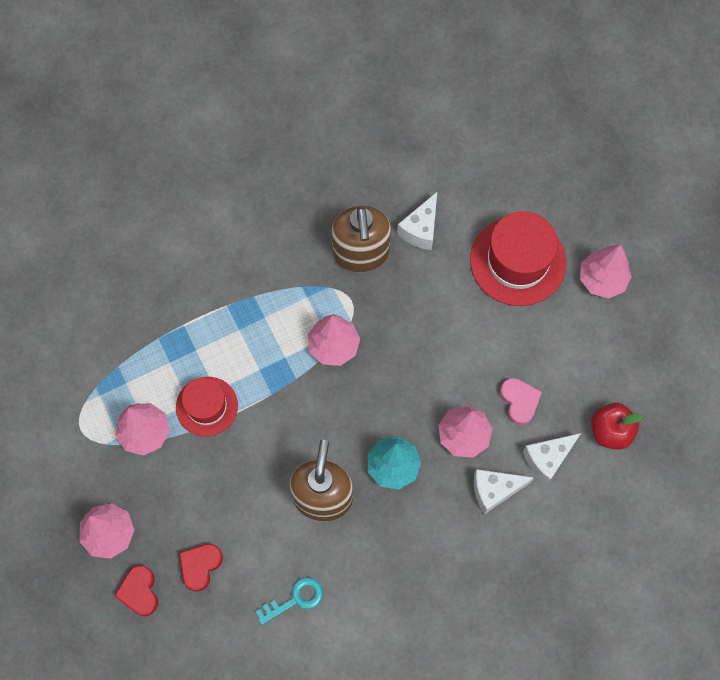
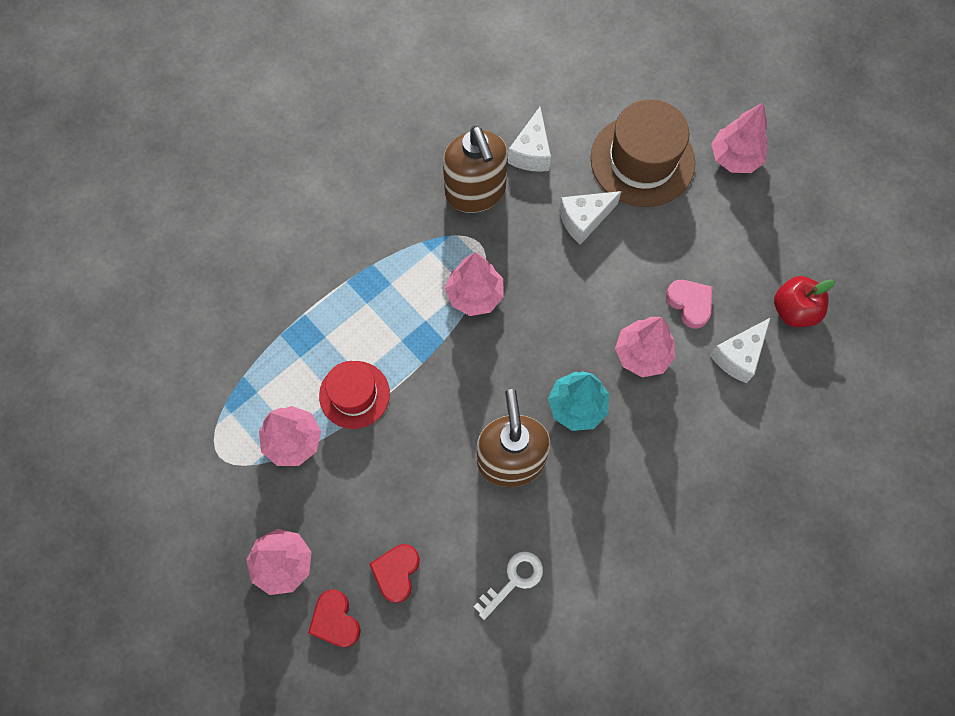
camera: 15 degrees left, 0 degrees up
(295, 599) = (513, 580): turquoise key -> white key
(494, 491) = (693, 404): white cheese -> white cheese (584, 220)
(518, 261) = (642, 160): red hat -> brown hat

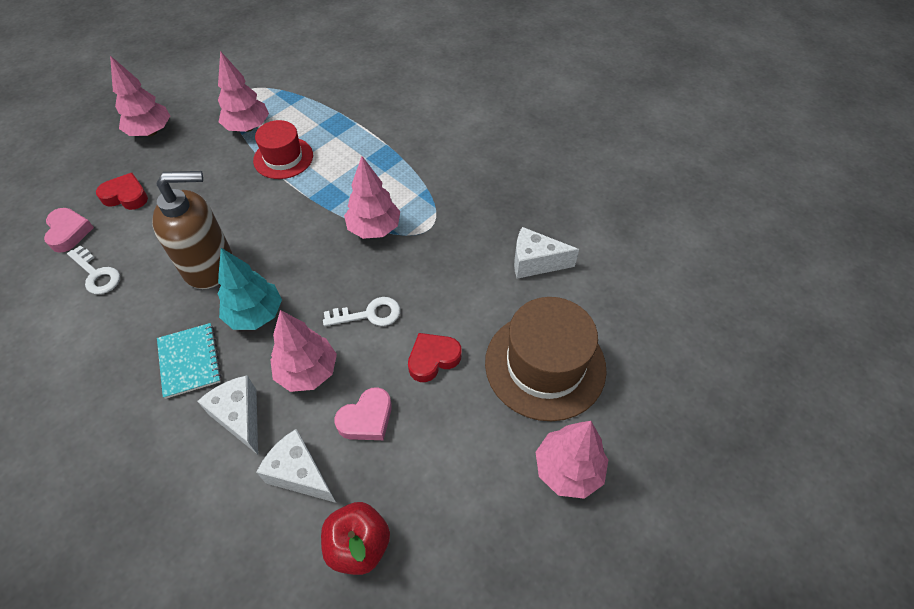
camera: 85 degrees right, 15 degrees down
(335, 620) = (98, 164): red heart -> red heart (433, 359)
(449, 628) = (69, 232): none -> pink heart
(475, 192) = (483, 222): brown soap dispenser -> none
(582, 301) = (369, 314): none -> white key
(584, 220) = (462, 312): white cheese -> white cheese (240, 417)
(627, 463) = (189, 361): none -> turquoise notebook

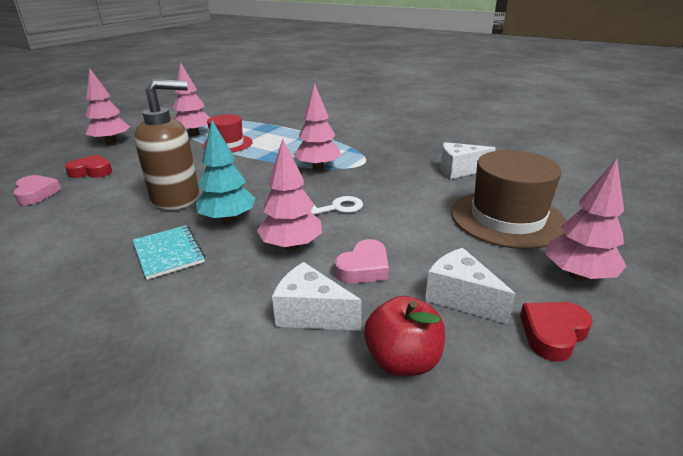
camera: 10 degrees left, 25 degrees down
(96, 274) = (65, 213): white key -> none
(240, 417) = (232, 283): white cheese -> white cheese (460, 298)
(433, 359) = (406, 226): red heart -> red heart (553, 333)

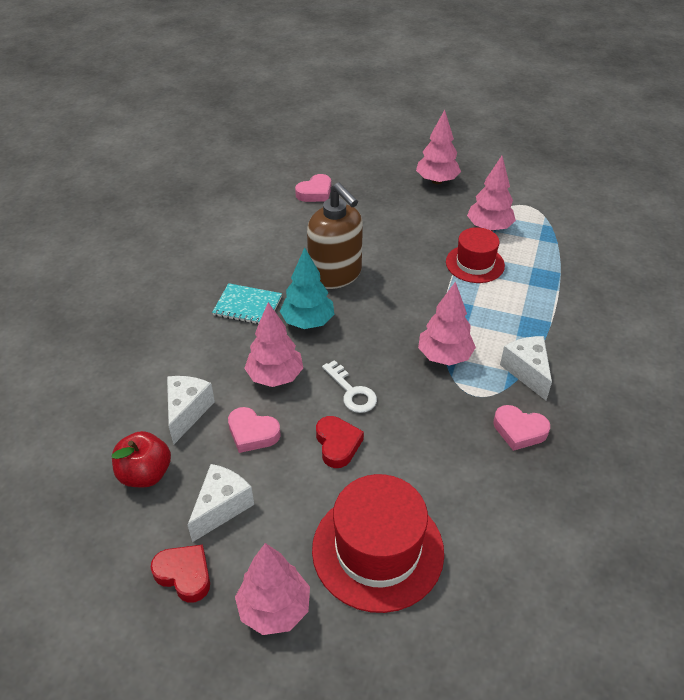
camera: 75 degrees right, 15 degrees up
(91, 171) = (366, 201): red heart -> red heart (337, 444)
(168, 253) = (247, 306): turquoise notebook -> turquoise notebook turned 60 degrees clockwise
(402, 155) = (519, 430): none -> pink heart
(459, 170) = (496, 498): white cheese -> white cheese (527, 372)
(507, 218) = (378, 550): brown hat -> red hat

